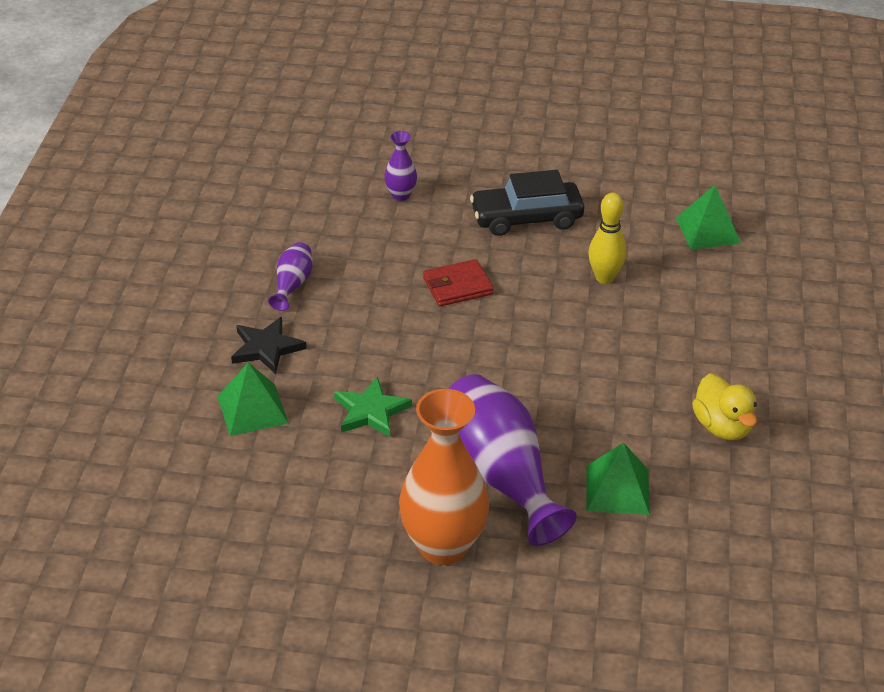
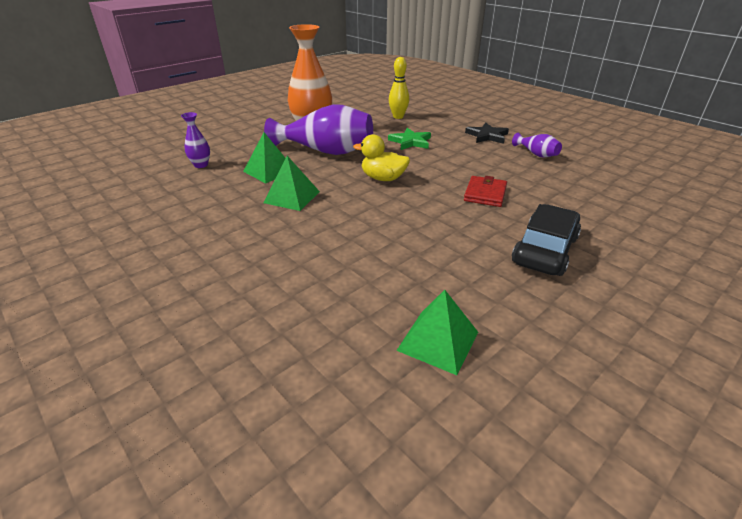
camera: 130 degrees right, 5 degrees down
(252, 409) = (446, 123): green pyramid -> green pyramid (291, 197)
(400, 195) = (618, 213): purple vase -> purple vase (201, 165)
(604, 278) = (433, 248): yellow bowling pin -> yellow bowling pin (398, 117)
(722, 427) = (247, 217): yellow duck -> yellow duck (383, 178)

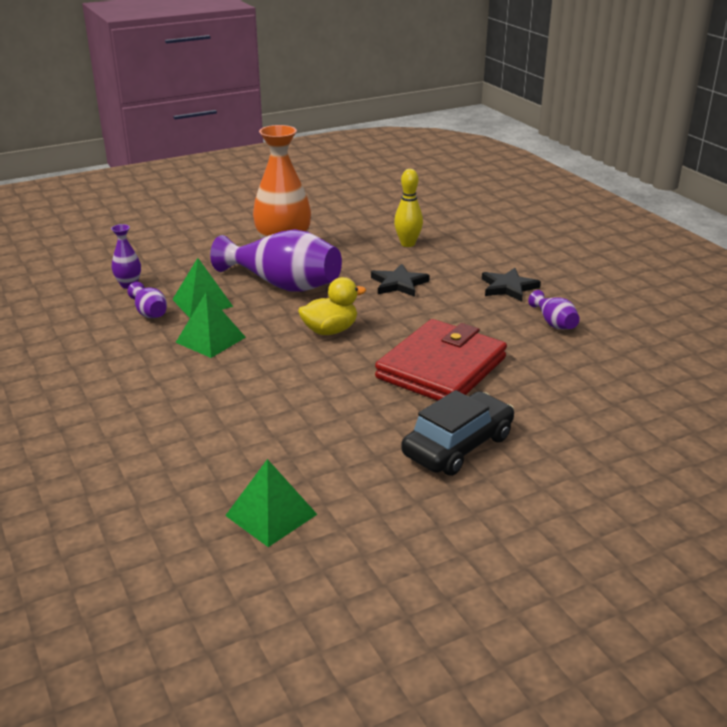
camera: 15 degrees right, 5 degrees down
(229, 183) = (149, 312): none -> purple vase
(383, 178) = (330, 330): yellow duck -> yellow duck turned 120 degrees clockwise
(410, 141) = (399, 284): green star -> black star
(485, 194) = (441, 368): red wallet -> red wallet, size x1.95

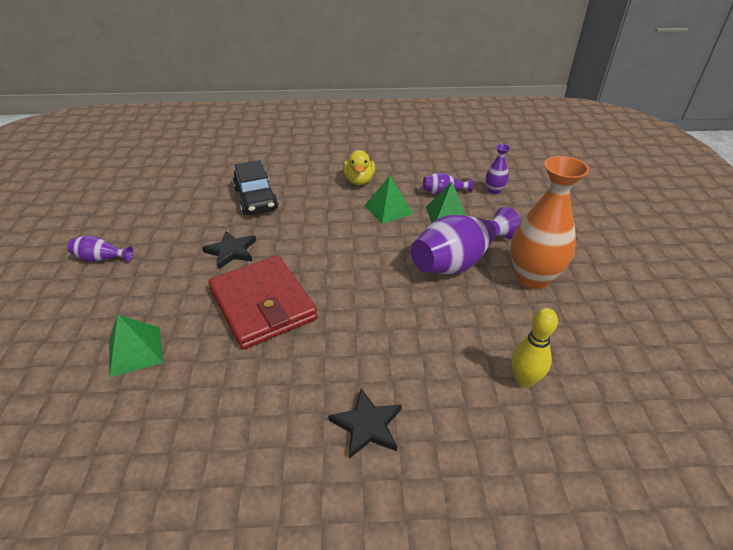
camera: 115 degrees right, 10 degrees up
(271, 515) = (197, 195): green pyramid -> green pyramid (135, 351)
(330, 330) = (363, 264): yellow duck -> yellow duck (359, 181)
(399, 284) = (424, 334): black star -> black star (231, 251)
(458, 445) = (173, 276): black car -> black car (256, 199)
(554, 323) = (267, 425): purple vase -> purple vase (101, 258)

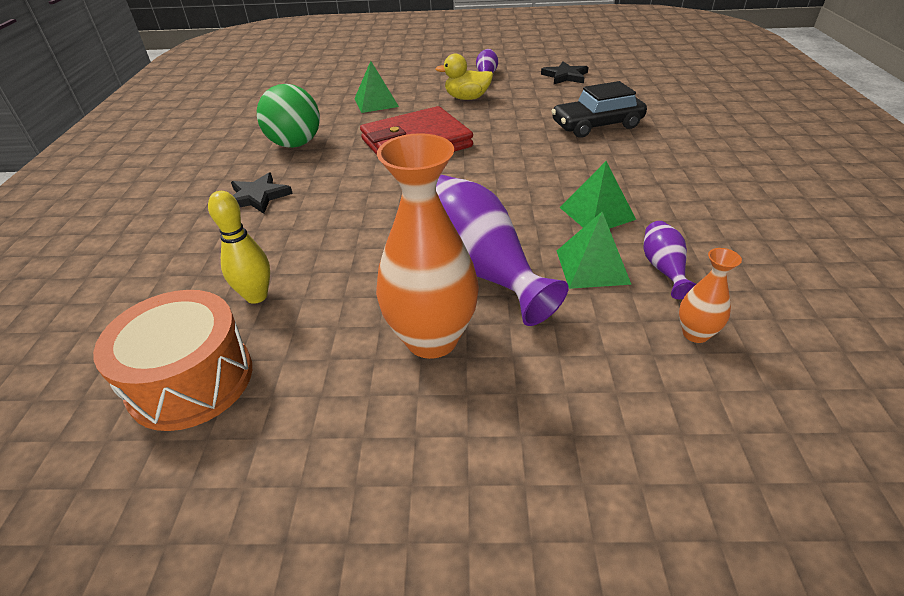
camera: 95 degrees right, 0 degrees up
(231, 251) = (497, 122): black star -> black star (565, 76)
(238, 418) = (295, 144): none -> green ball
(359, 181) = (668, 190): yellow duck -> yellow duck (467, 98)
(494, 191) = (695, 334): purple vase -> orange vase
(621, 396) = (191, 380): none -> orange drum

